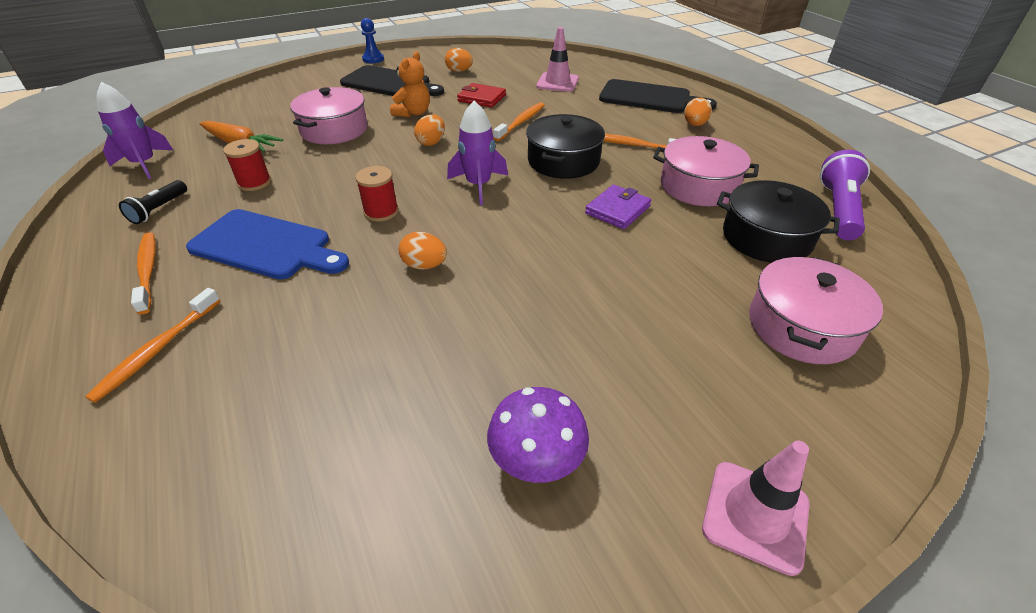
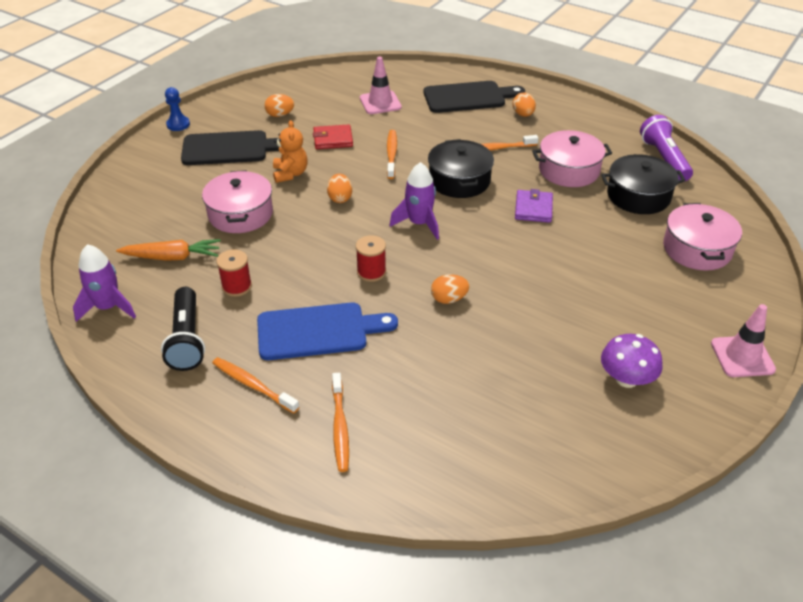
camera: 30 degrees left, 0 degrees up
(159, 209) = (187, 339): black flashlight -> black flashlight, size x1.68

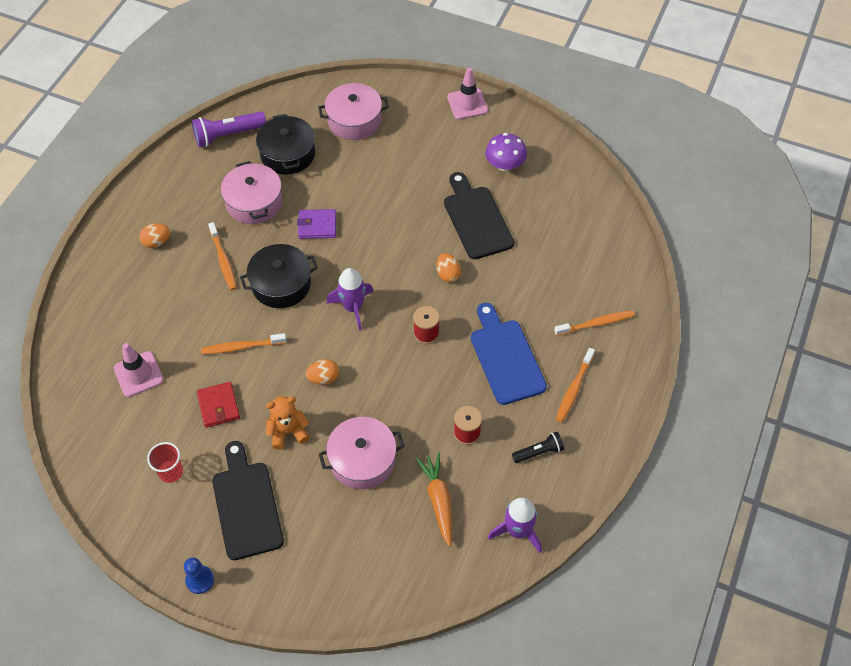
camera: 100 degrees left, 15 degrees up
(187, 339) = (538, 452): black flashlight -> black flashlight, size x0.60
(280, 115) = (171, 472): orange egg -> red cup
(468, 97) = (123, 292): black cutting board -> black cutting board (476, 219)

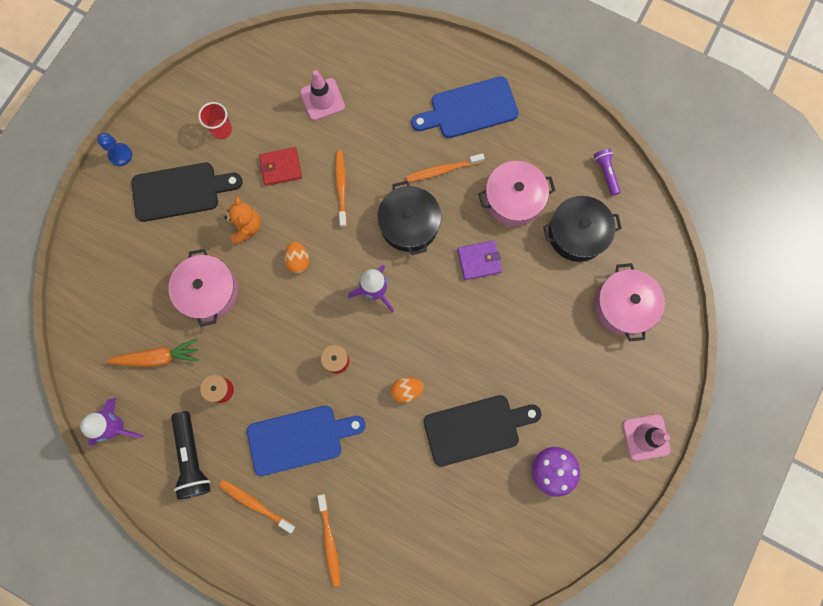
camera: 95 degrees right, 20 degrees up
(157, 242) = (469, 109): orange egg -> blue cutting board
(228, 135) = (606, 173): purple flashlight -> purple flashlight, size x0.60
(317, 225) = (479, 261): purple wallet -> purple wallet turned 75 degrees clockwise
(538, 452) = (192, 457): black flashlight -> black flashlight, size x1.68

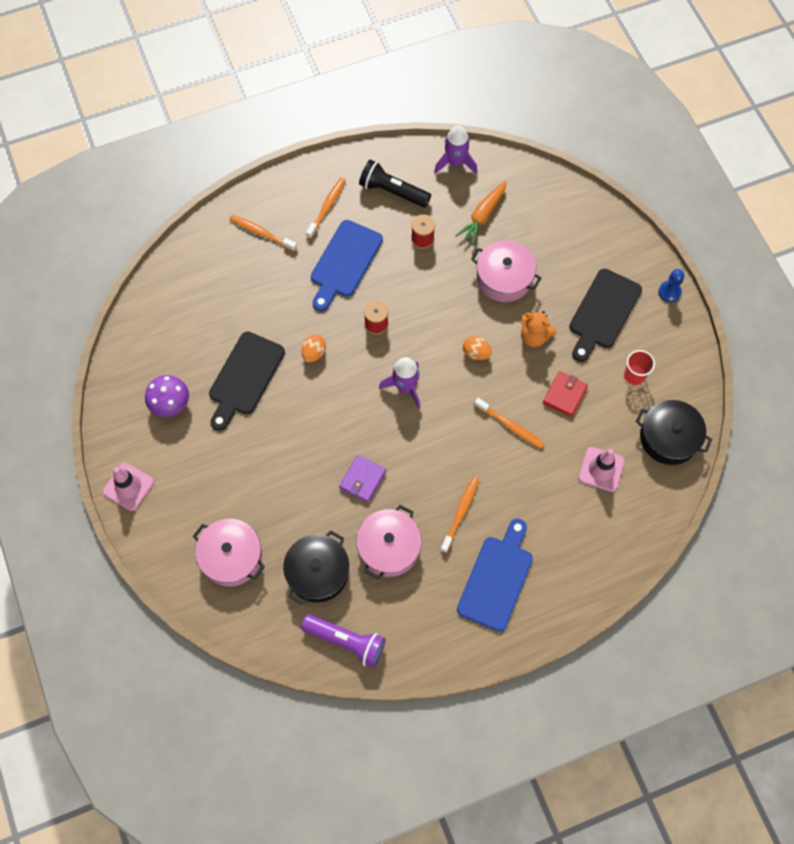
camera: 130 degrees right, 10 degrees down
(255, 504) = (327, 207): orange toothbrush -> orange toothbrush turned 45 degrees counterclockwise
(409, 224) = (437, 452): black pot -> black pot (669, 438)
(606, 173) = (346, 641): purple flashlight -> purple flashlight, size x1.68

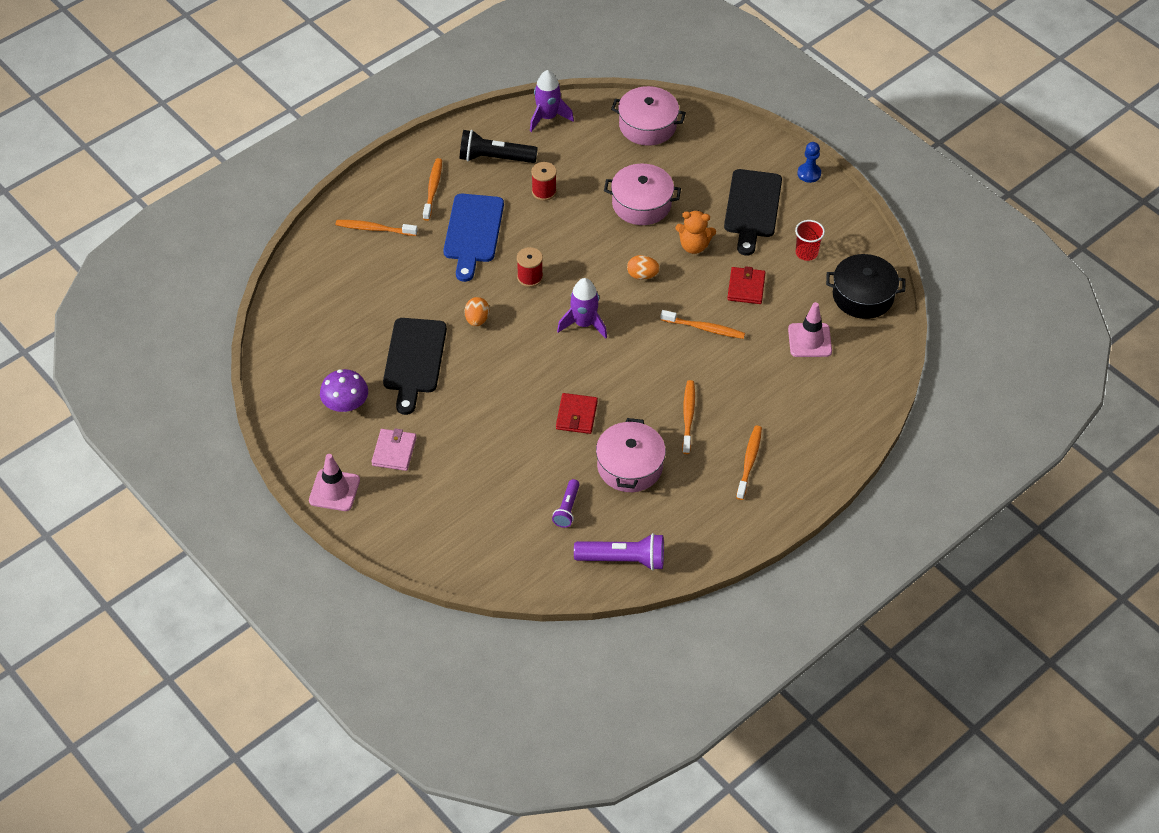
camera: 20 degrees left, 15 degrees down
(193, 464) = (394, 451): none -> pink wallet
(231, 557) = (471, 521): pink pot -> pink pot (647, 125)
(318, 572) = (567, 508): black pot -> purple flashlight
(362, 479) = (576, 415): purple wallet -> red wallet
(482, 216) = (596, 156): orange carrot -> none
(497, 579) = (749, 462): blue cutting board -> orange toothbrush

